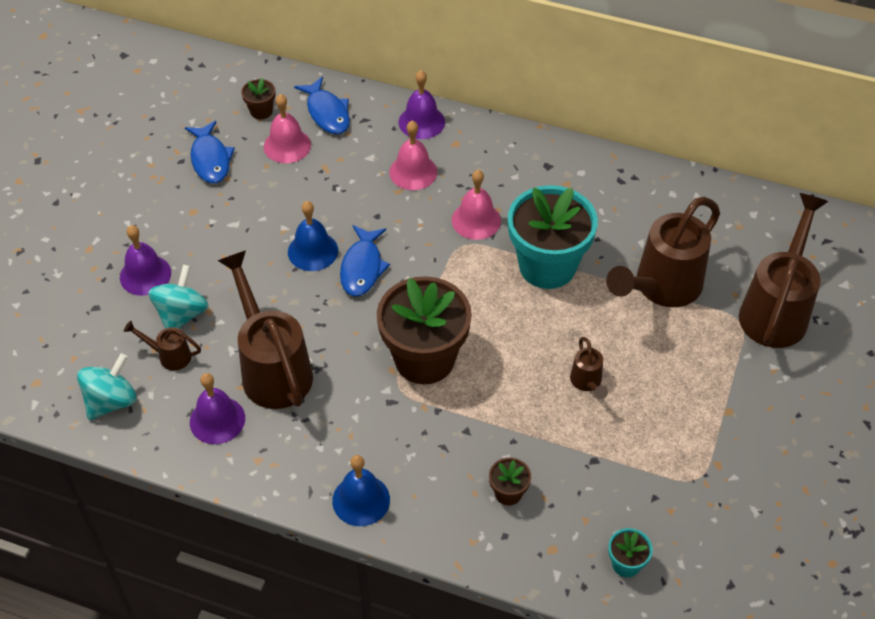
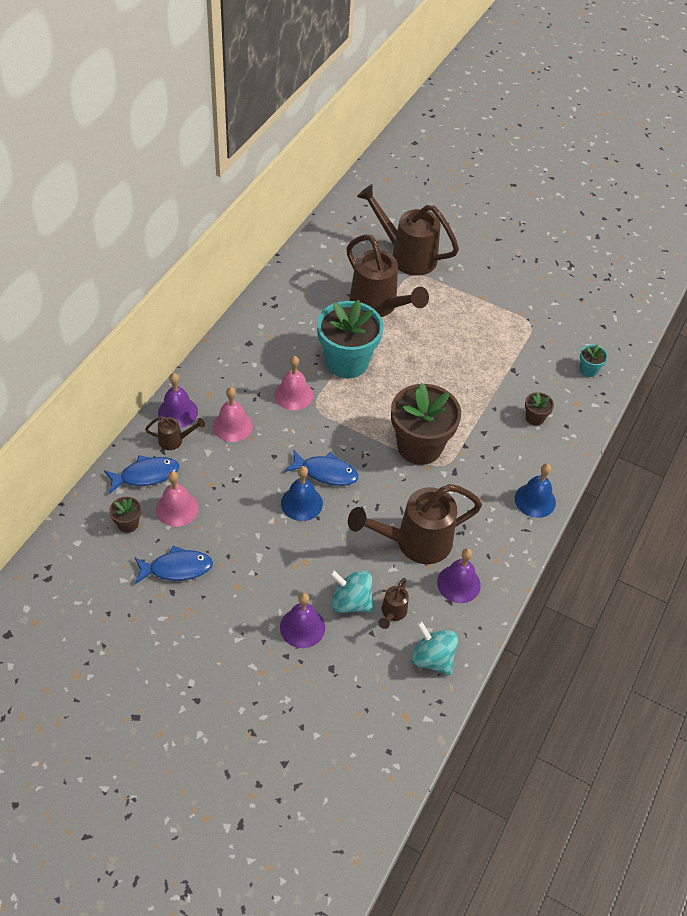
camera: 85 degrees left, 0 degrees up
(587, 383) = (452, 361): brown watering can -> brown watering can (175, 440)

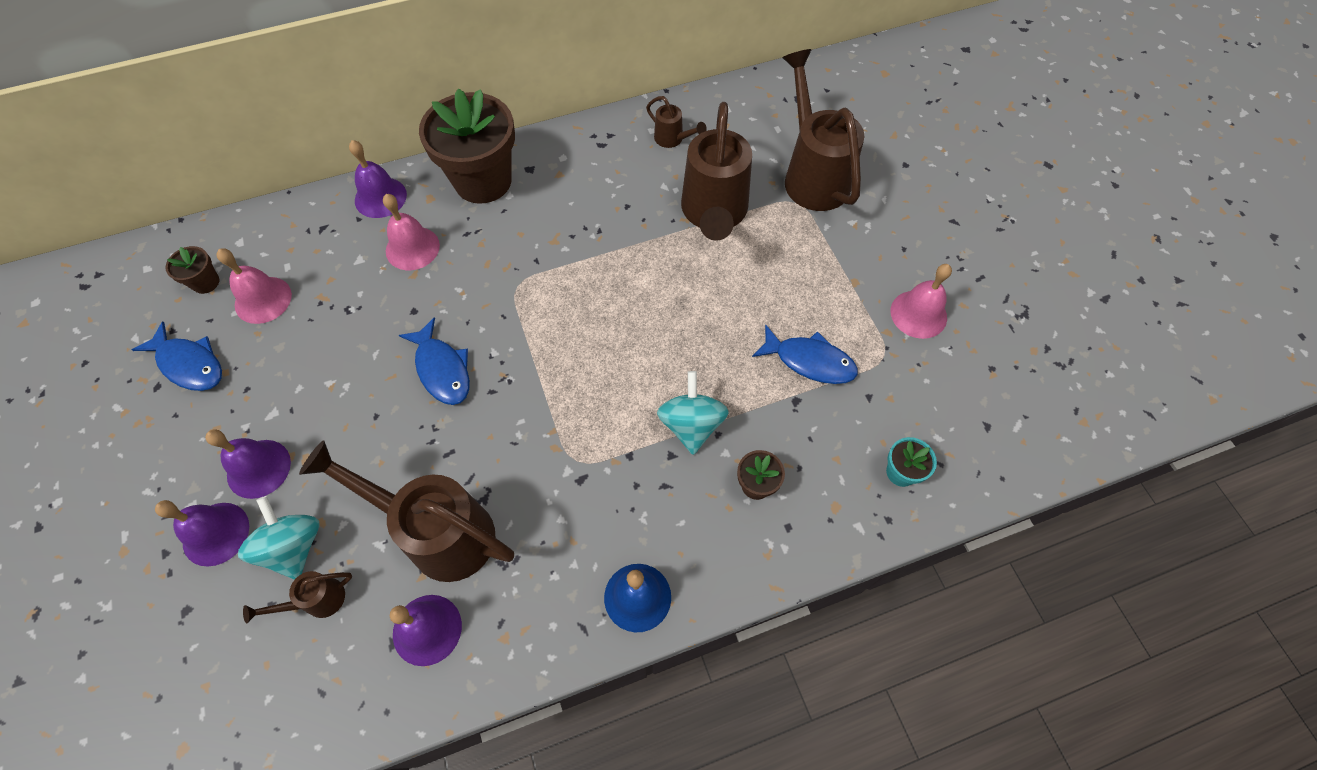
camera: 45 degrees right, 10 degrees up
(146, 475) = (278, 243): blue fish -> blue fish (809, 361)
(175, 440) = (344, 226): brown watering can -> brown watering can (673, 139)
(286, 584) = (258, 468): none -> purple bell
(293, 395) = (509, 256): pink bell -> pink bell (918, 314)
(301, 503) = (379, 386): blue bell -> none
(347, 362) = (607, 256): turquoise flower pot -> none
(419, 446) = (576, 416): brown flower pot -> brown flower pot (483, 181)
(432, 658) = (292, 701): turquoise spinning top -> turquoise spinning top (691, 425)

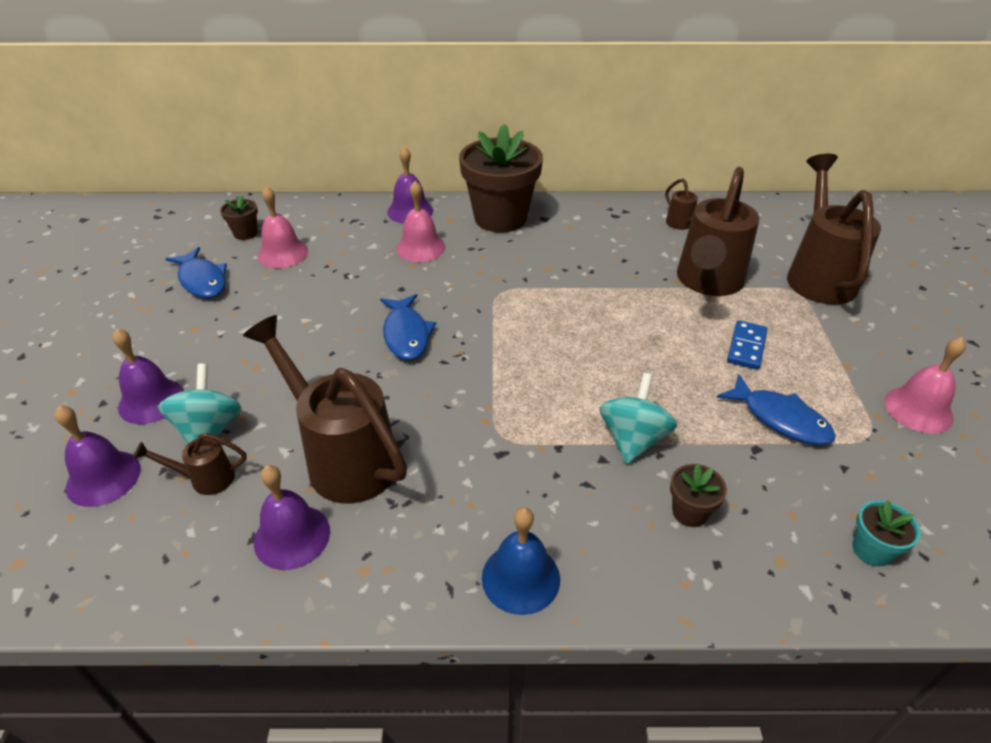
camera: 20 degrees right, 20 degrees down
(258, 468) = (214, 364): purple bell -> purple bell (103, 478)
(765, 286) = (746, 347): none -> blue domino

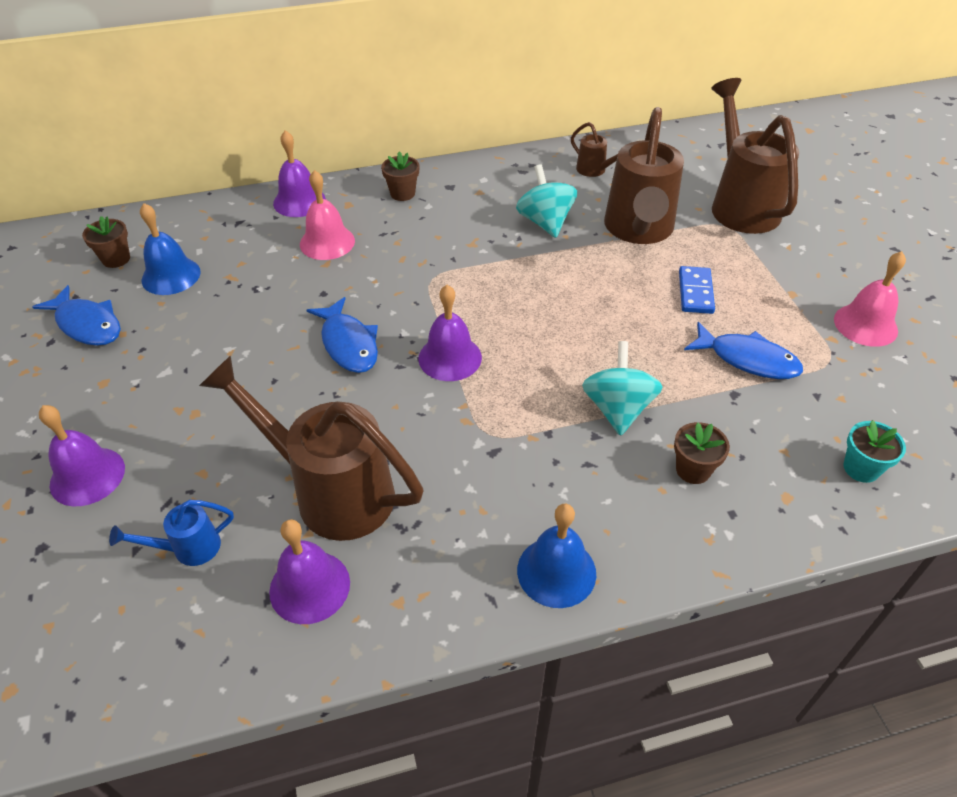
camera: 15 degrees left, 5 degrees up
(103, 478) = (69, 574): purple bell -> purple bell (450, 357)
(204, 479) = (188, 549): brown watering can -> blue watering can
(209, 430) = (170, 494): turquoise spinning top -> turquoise spinning top (545, 222)
(282, 253) = (171, 276): pink bell -> blue bell
(500, 218) = (402, 193): brown flower pot -> brown flower pot, size x0.43

